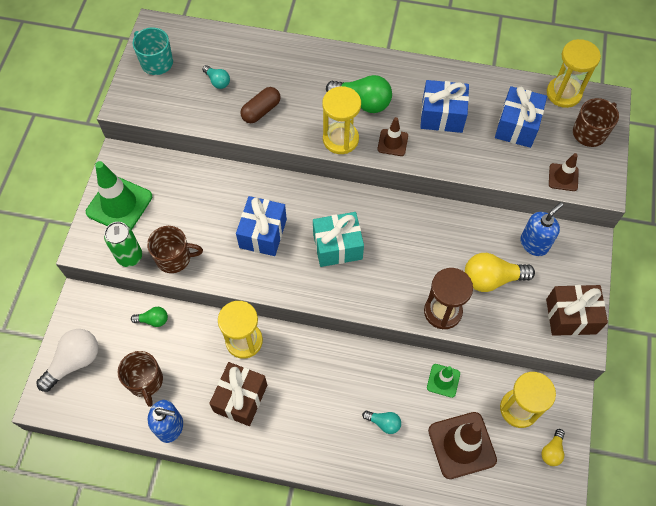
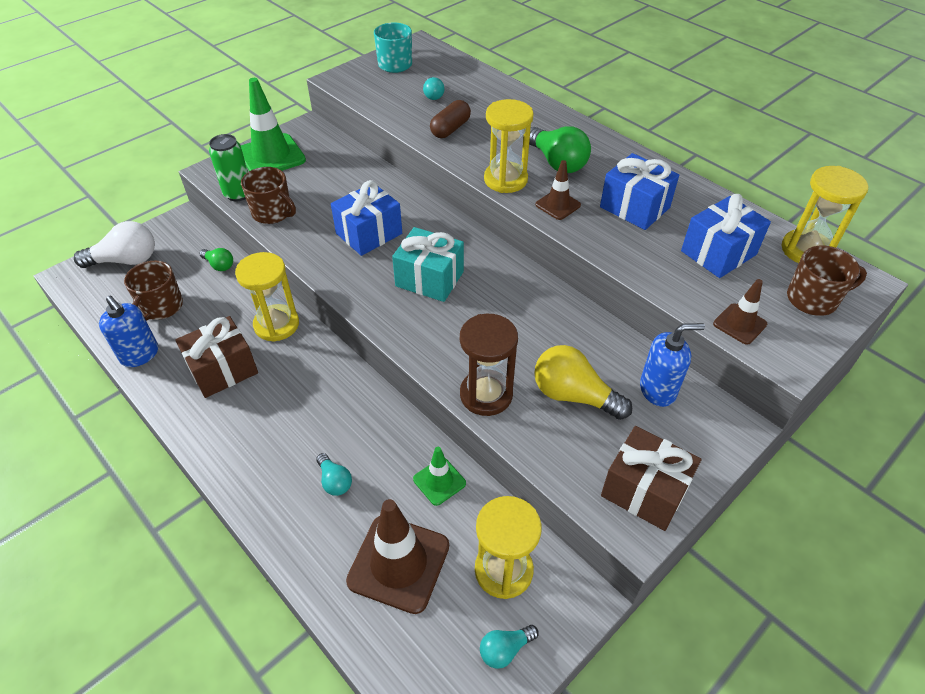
camera: 35 degrees right, 15 degrees down
(261, 111) = (450, 129): brown capsule -> brown capsule turned 45 degrees counterclockwise
(552, 451) = (505, 649): yellow light bulb -> turquoise light bulb

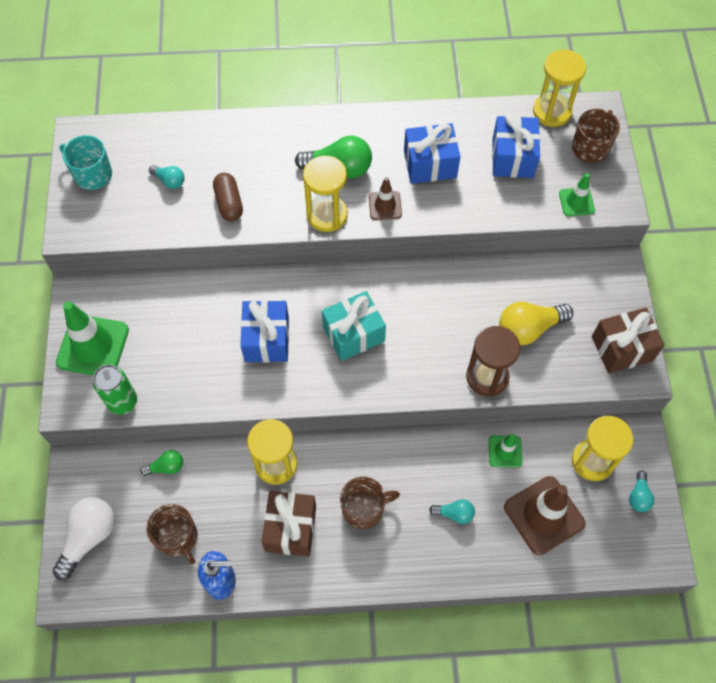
camera: 50 degrees left, 15 degrees up
(272, 213) = (174, 391): brown mug -> brown mug (364, 509)
(658, 390) = (562, 280): blue soap dispenser -> none
(739, 324) = (576, 202): brown traffic cone -> green traffic cone

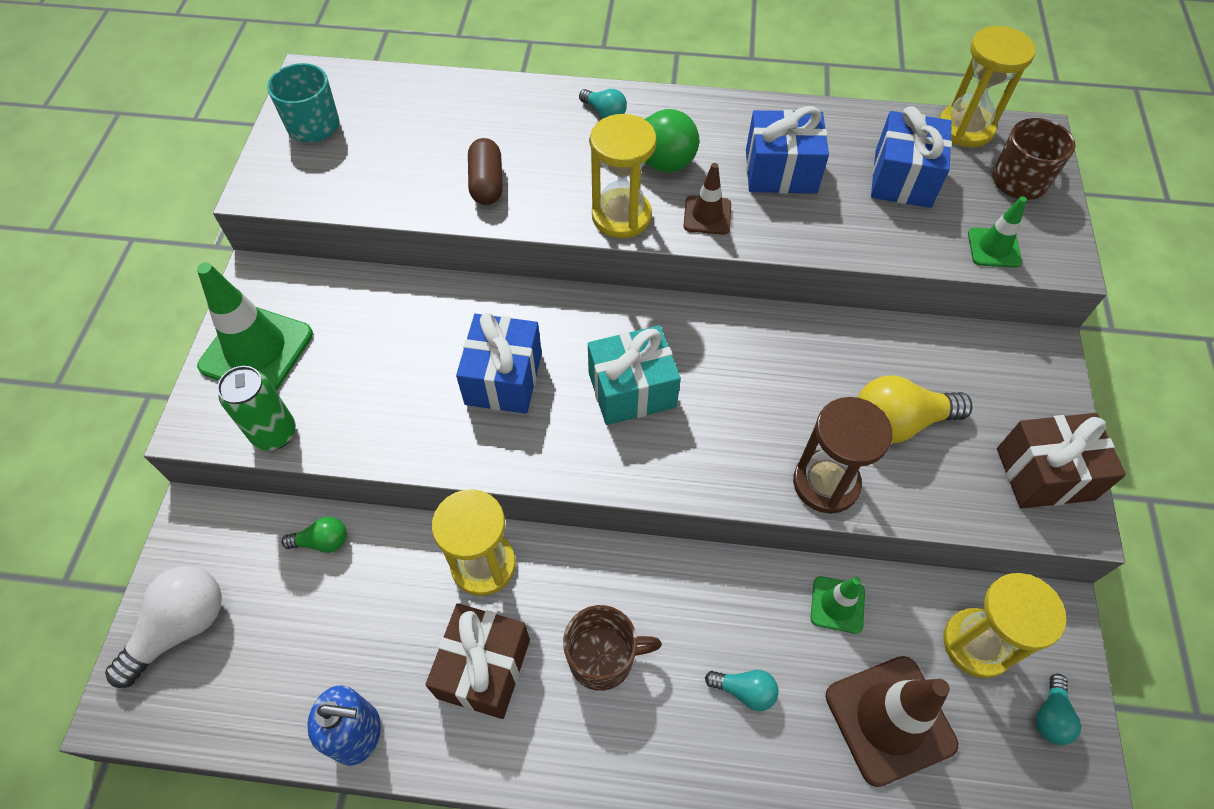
camera: 10 degrees right, 5 degrees down
(170, 181) = (413, 146): turquoise light bulb -> turquoise light bulb (604, 113)
(178, 537) = (310, 652): brown mug -> none

